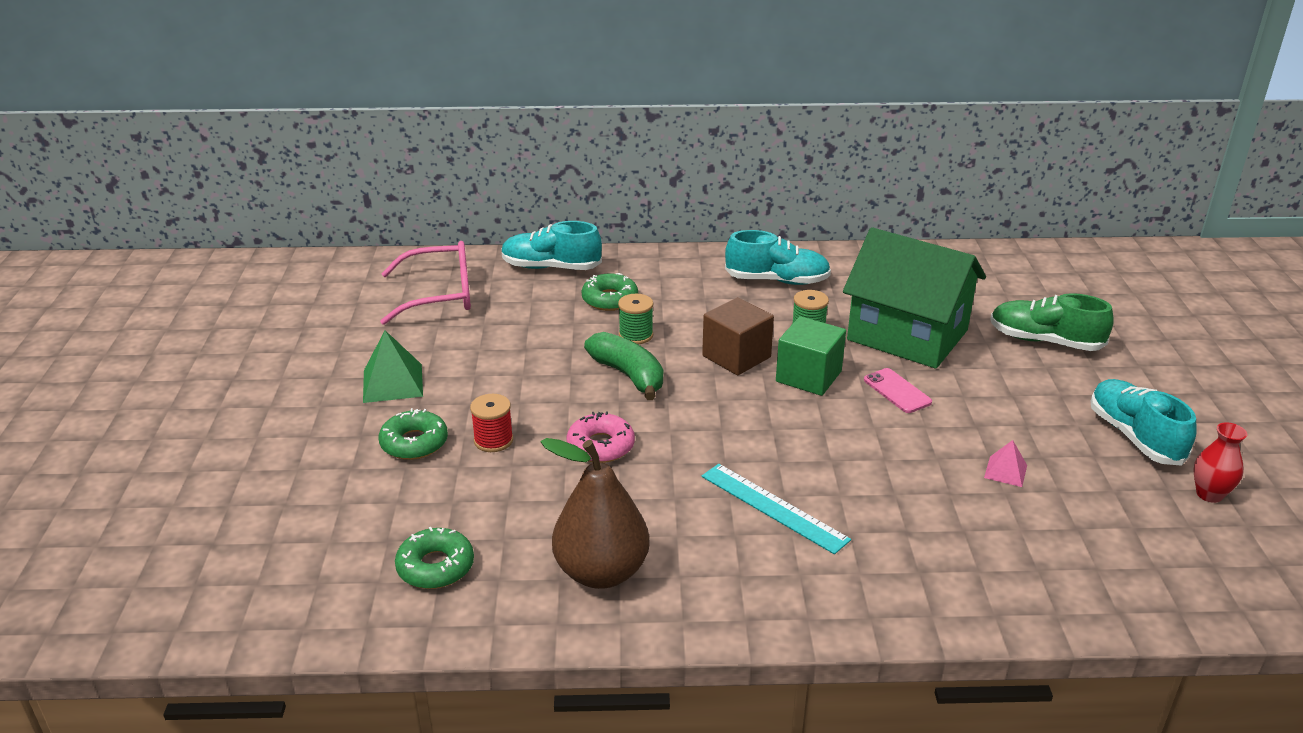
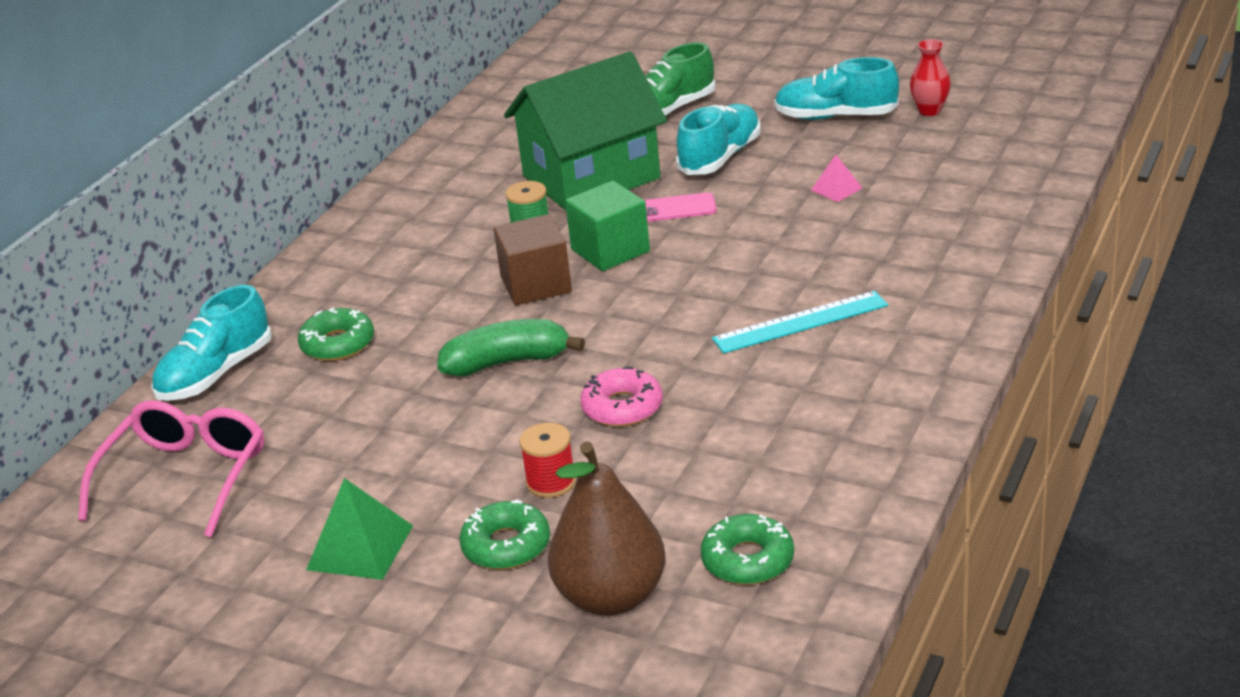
camera: 60 degrees left, 0 degrees up
(601, 572) = (827, 447): brown pear -> brown pear (611, 597)
(636, 335) = (432, 341): green spool -> none
(777, 280) = (416, 224): turquoise shoe -> turquoise shoe (720, 157)

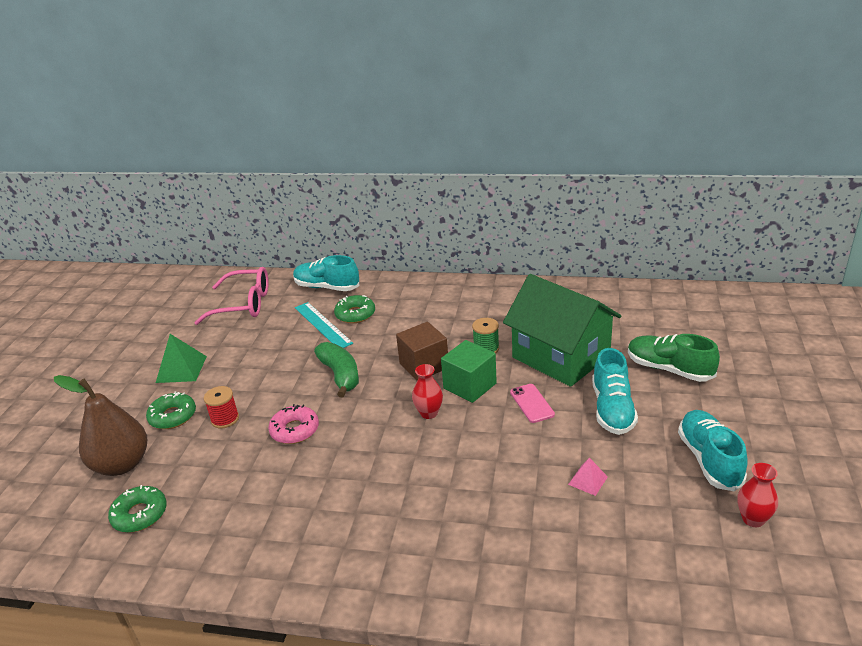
camera: 75 degrees right, 0 degrees up
(651, 287) = (429, 413): none -> red vase
(720, 157) = (612, 409): turquoise shoe -> turquoise shoe turned 75 degrees clockwise
(800, 322) = (394, 493): turquoise ruler -> turquoise ruler (323, 325)

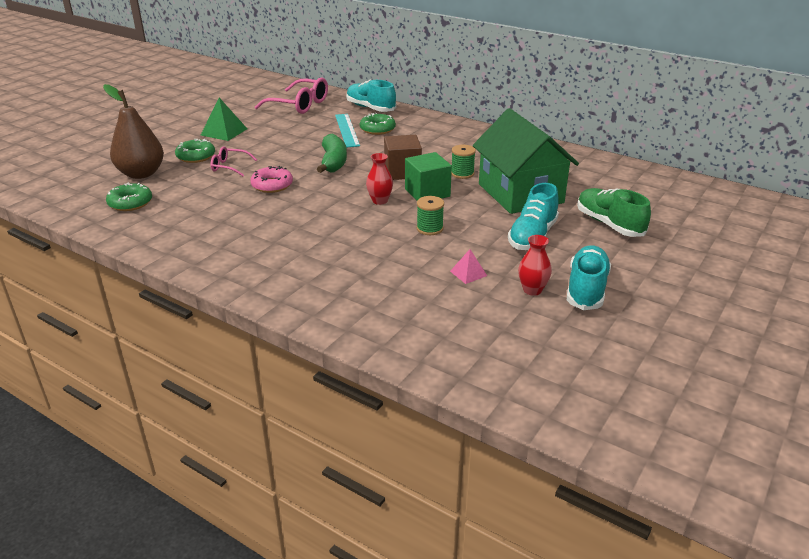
camera: 20 degrees right, 0 degrees up
(225, 419) = (229, 167): red spool -> pink glasses
(507, 434) = (429, 228): none -> green spool
(531, 403) = (467, 216): pink phone -> none
(753, 519) = (587, 336): red vase -> red vase (532, 290)

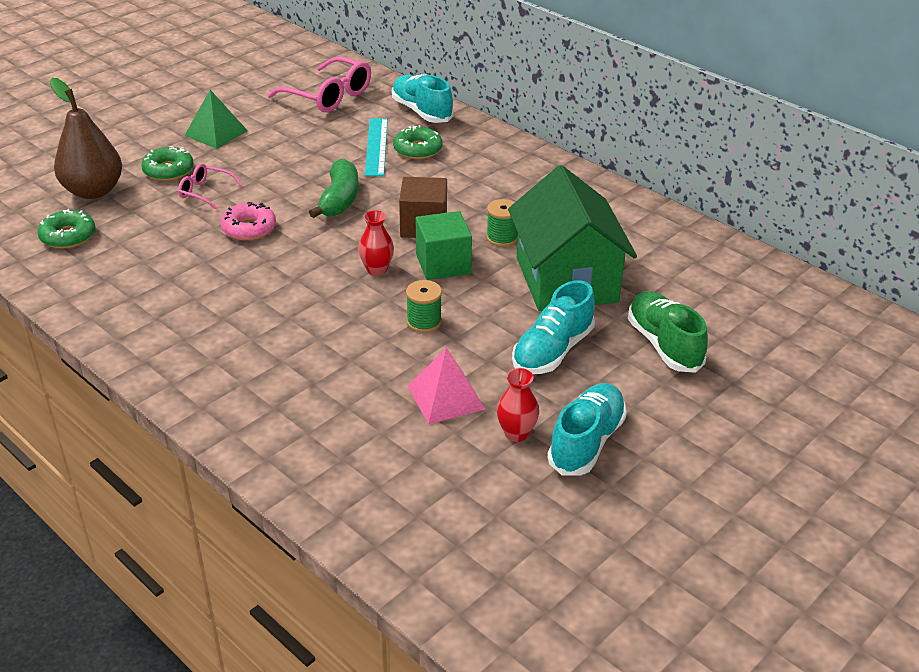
camera: 10 degrees right, 5 degrees up
(468, 273) = (446, 397): pink pyramid -> pink pyramid, size x1.74

